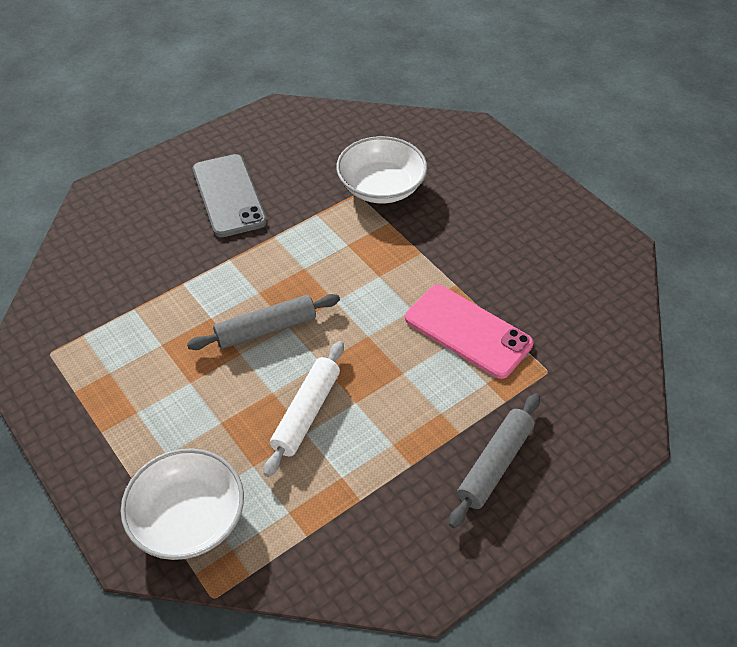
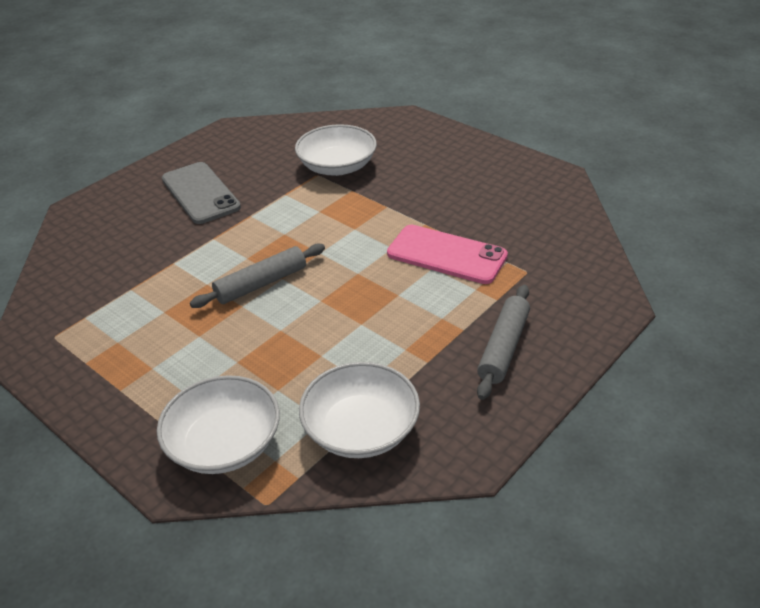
camera: 10 degrees left, 10 degrees down
(306, 413) = (317, 340): white rolling pin -> none
(324, 532) = (361, 429): none -> white bowl

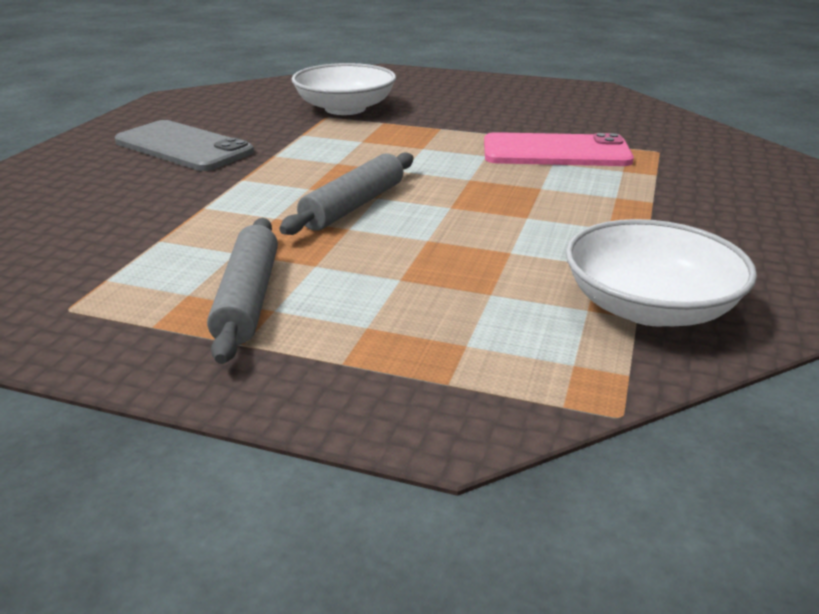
camera: 25 degrees left, 10 degrees down
(224, 444) = (478, 365): white bowl -> none
(504, 348) = (716, 207): grey rolling pin -> grey rolling pin (248, 299)

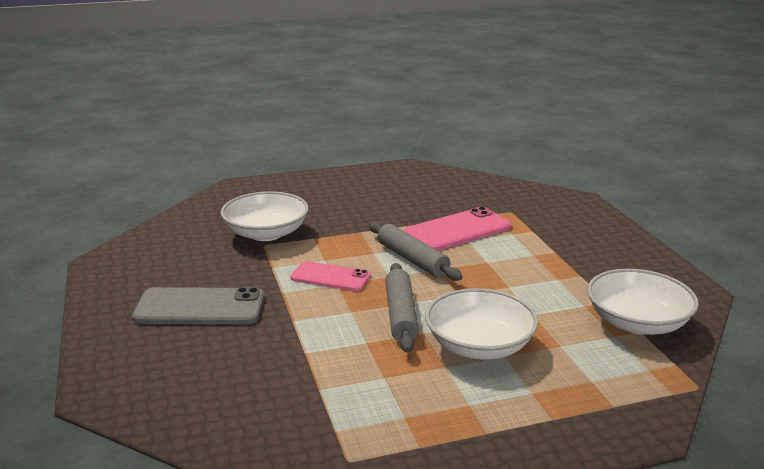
camera: 35 degrees left, 5 degrees down
(248, 299) = (444, 404): grey rolling pin -> grey rolling pin (412, 259)
(341, 156) = (330, 277): none -> pink phone
(389, 260) = (479, 345): none -> white bowl

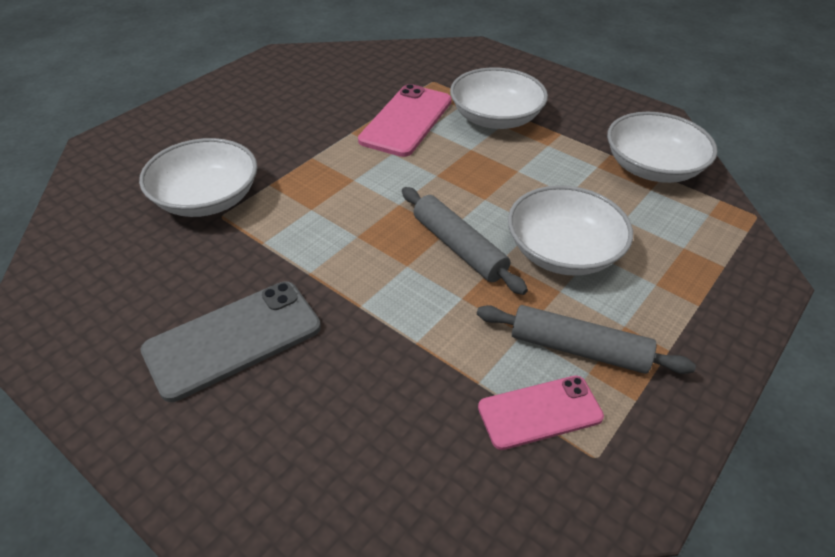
camera: 35 degrees left, 20 degrees up
(330, 277) = (340, 229): pink phone -> pink phone (540, 412)
(412, 259) = (400, 173): grey rolling pin -> grey rolling pin (578, 348)
(534, 249) = (495, 118): none -> white bowl

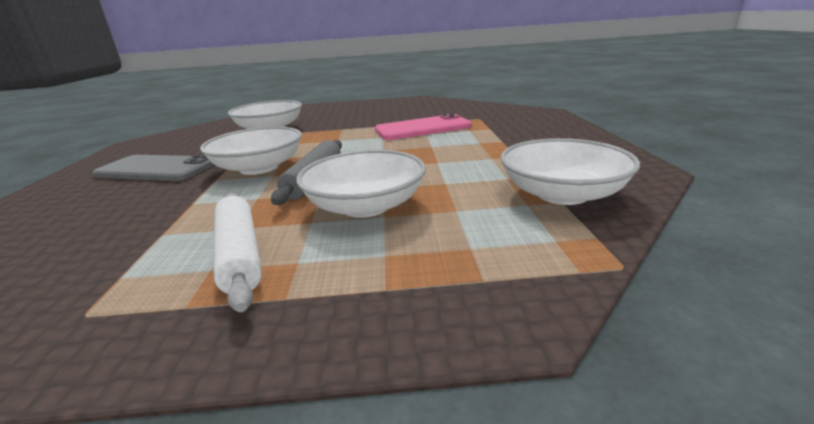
camera: 50 degrees right, 20 degrees down
(495, 118) = (483, 139): white bowl -> white bowl (259, 168)
(540, 412) = (138, 268): pink phone -> none
(578, 348) = (240, 254): grey rolling pin -> white rolling pin

